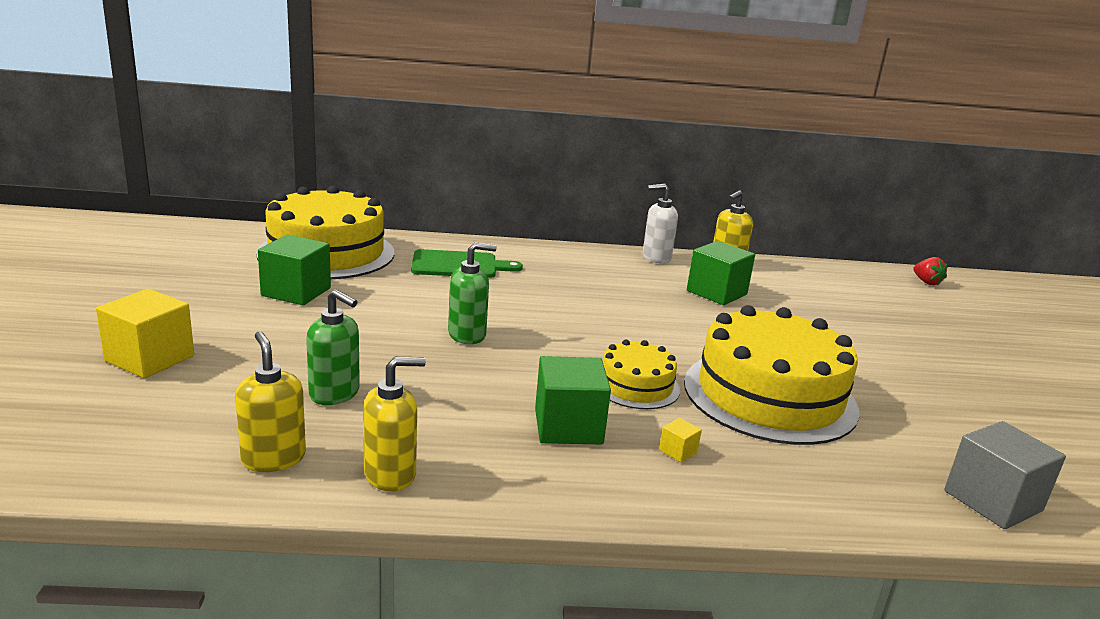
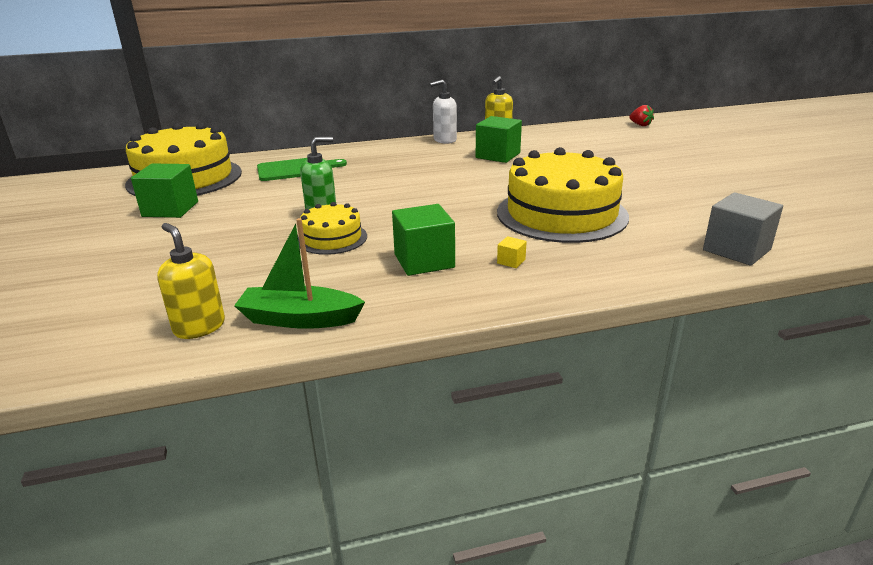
camera: 10 degrees left, 5 degrees up
(150, 358) = (63, 277): yellow cube -> none
(335, 394) = (232, 273): green soap dispenser -> none
(390, 474) = (300, 319): yellow soap dispenser -> green boat
(636, 386) = (463, 225): yellow cake -> yellow cake (332, 238)

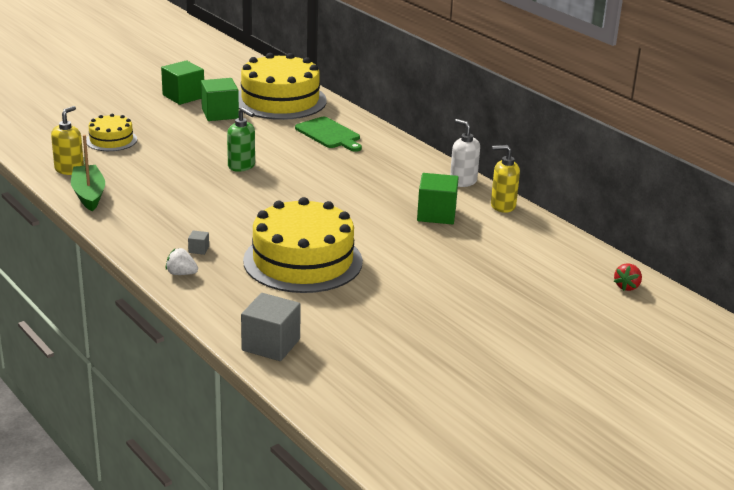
camera: 65 degrees right, 0 degrees up
(332, 238) = (203, 179): yellow cake -> yellow cake (111, 140)
(424, 261) = (183, 218): green cube -> green cube (183, 96)
(511, 261) = (198, 249): yellow cube -> grey cube
(567, 278) = (181, 273): none -> white strawberry

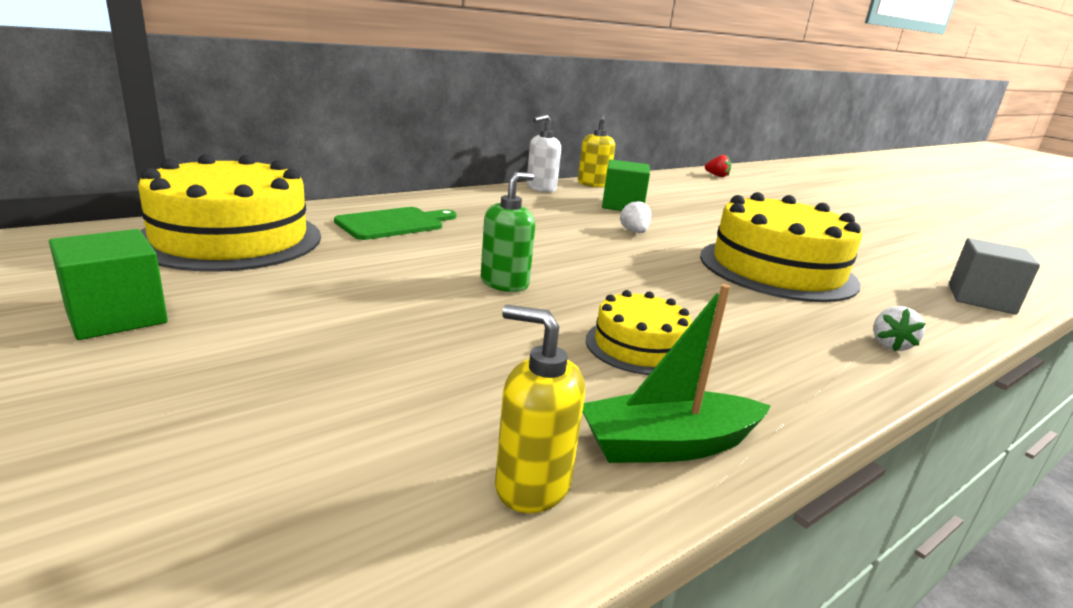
camera: 90 degrees left, 5 degrees down
(111, 140) = (344, 416): yellow cake -> yellow cake (639, 346)
(198, 249) = (807, 329): grey cube -> none
(220, 113) = (256, 286): green cube -> none
(362, 213) = (634, 232): none -> white strawberry

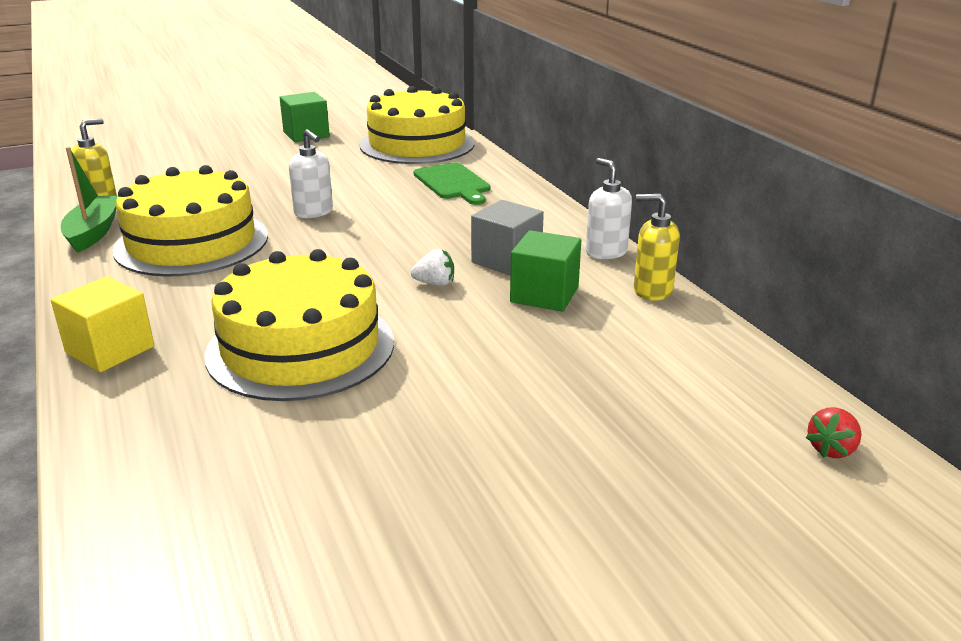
camera: 105 degrees right, 5 degrees up
(505, 283) = (314, 212): green soap dispenser -> white soap dispenser
(639, 346) = (192, 242): yellow cake -> yellow cake, size x1.98
(890, 345) = (110, 350): white strawberry -> yellow cube
(980, 299) = (140, 492): grey cube -> grey cube (506, 260)

